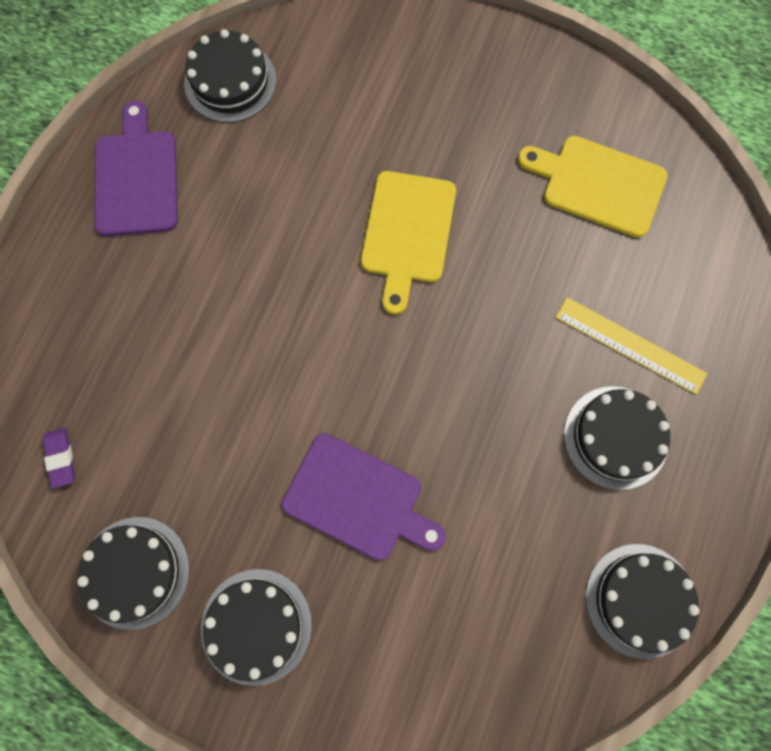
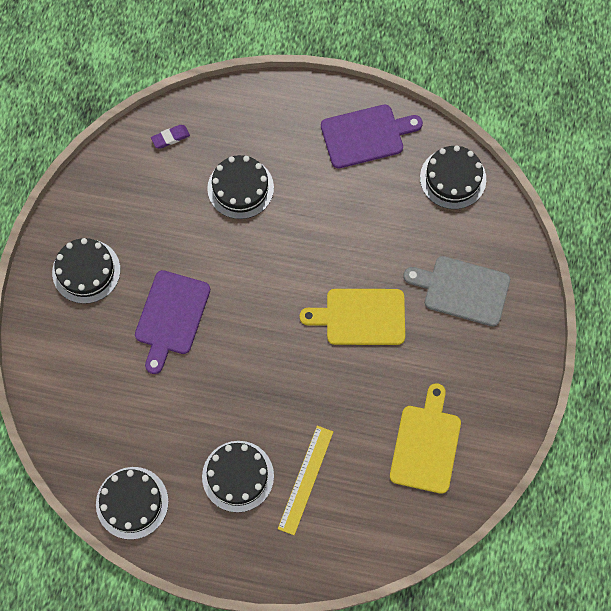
camera: 80 degrees right, 5 degrees down
(135, 572) = (108, 196): black cake -> black cake (240, 188)
(392, 101) = (462, 290): none -> grey cutting board

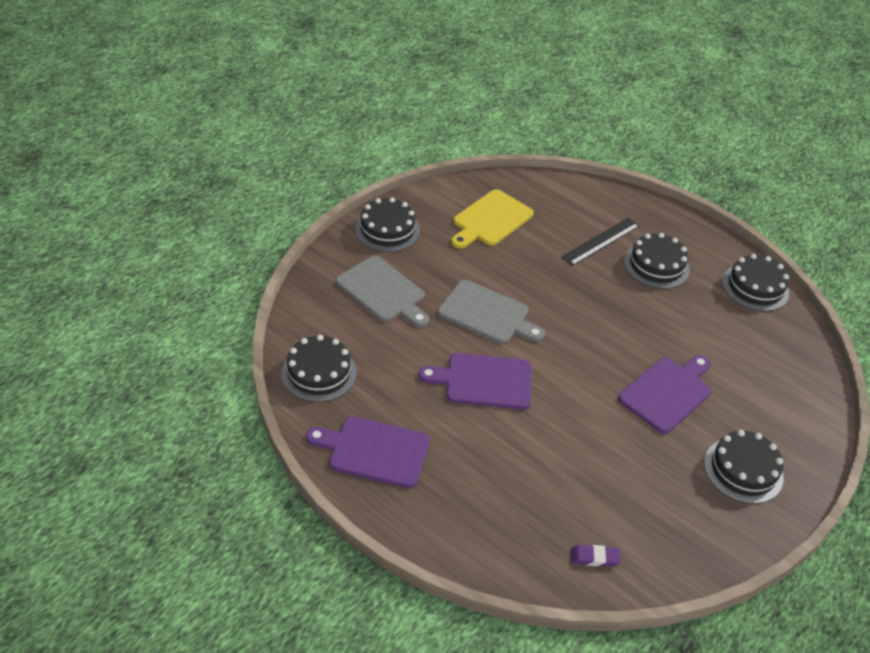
camera: 155 degrees left, 25 degrees down
(240, 188) = (540, 467): black cake -> black cake (387, 230)
(306, 479) = (601, 241): yellow ruler -> black ruler
(323, 243) = (484, 381): none -> purple cutting board
(360, 317) = (487, 314): yellow cutting board -> grey cutting board

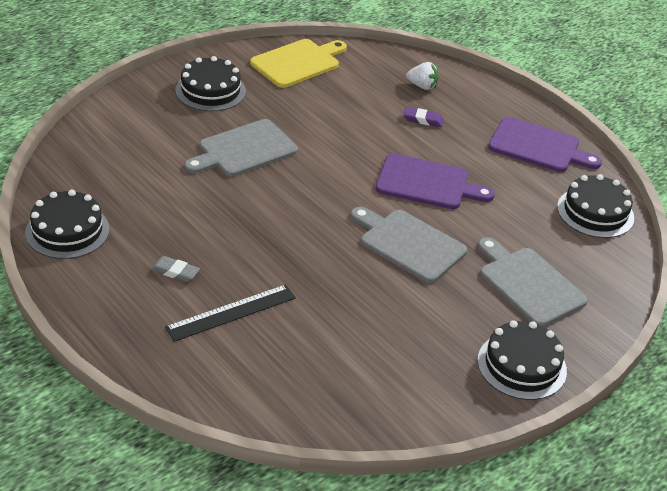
camera: 170 degrees left, 5 degrees down
(490, 220) = (374, 363): yellow cutting board -> yellow cutting board (298, 62)
(517, 528) = (422, 86): none -> white strawberry
(594, 557) = (367, 64): purple eraser -> purple eraser (423, 120)
(656, 265) = (175, 272): black cake -> grey eraser
(667, 392) = (244, 150): purple cutting board -> grey cutting board

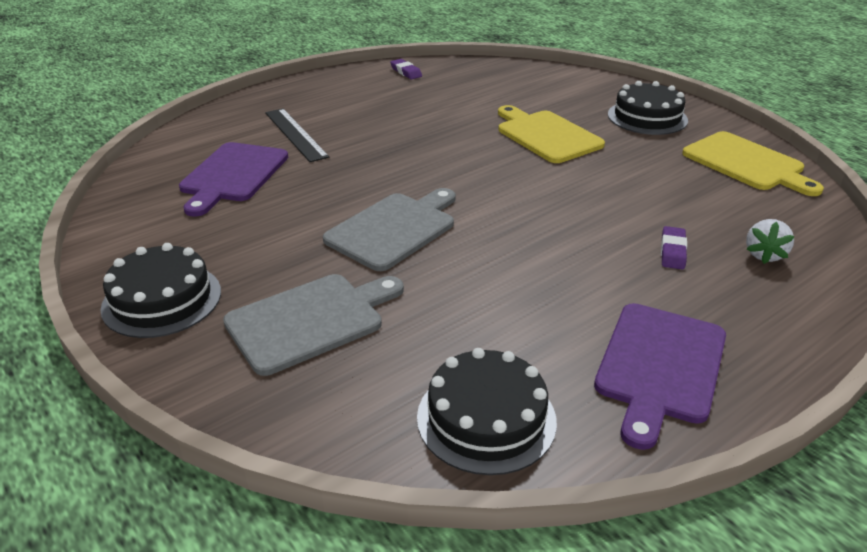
camera: 95 degrees right, 5 degrees down
(67, 231) = (406, 72): black cake -> purple eraser
(175, 272) = (353, 111): grey eraser -> none
(244, 150) = (546, 135): grey cutting board -> yellow cutting board
(427, 183) = (520, 248): purple cutting board -> purple cutting board (232, 175)

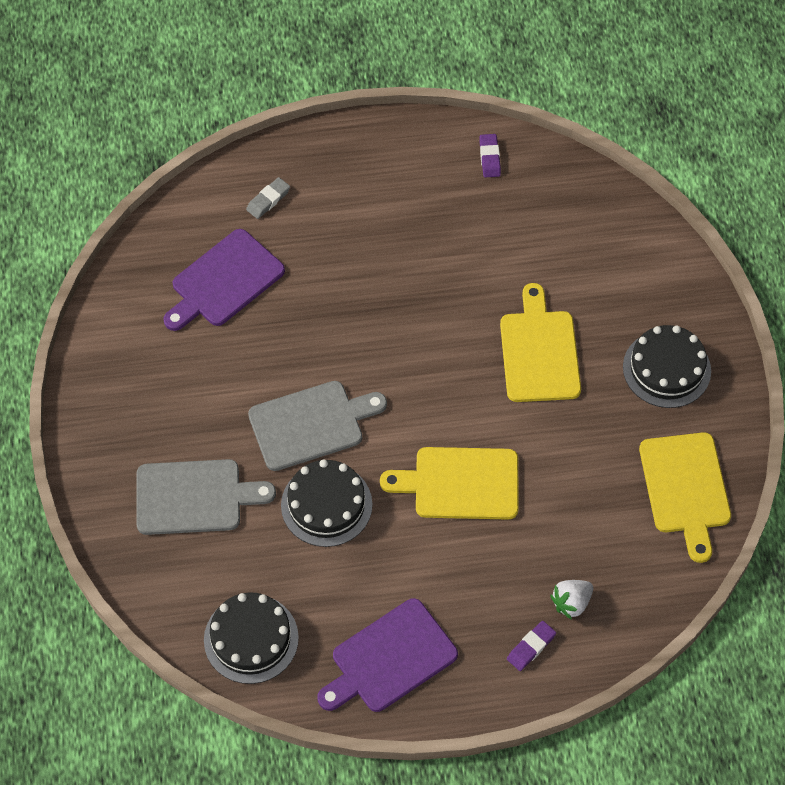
camera: 30 degrees right, 25 degrees up
(162, 299) = (108, 423): black cake -> black cake (326, 505)
(242, 127) = (268, 200): none -> grey eraser
(295, 134) = (310, 236): black ruler -> none
(572, 218) = (460, 483): none -> yellow cutting board
(672, 251) = (504, 562): purple eraser -> purple eraser (531, 647)

